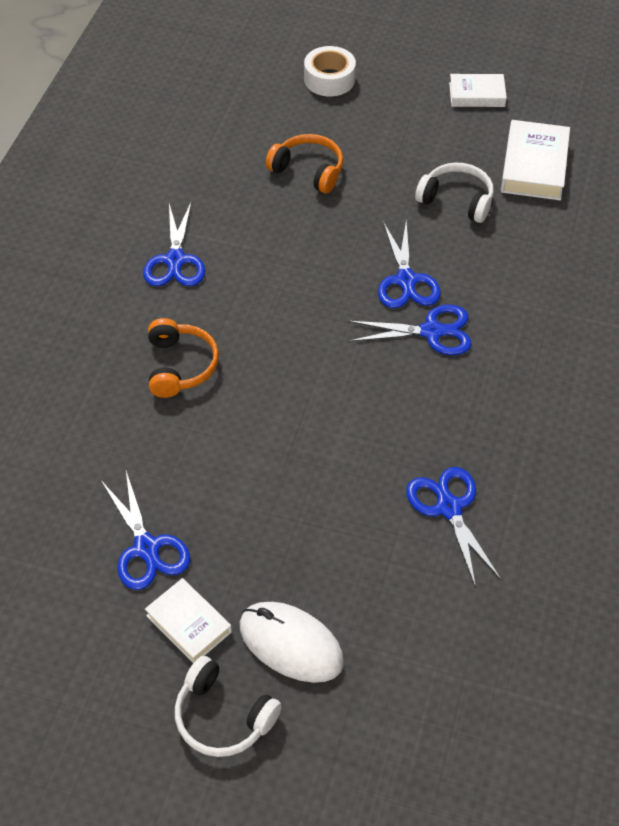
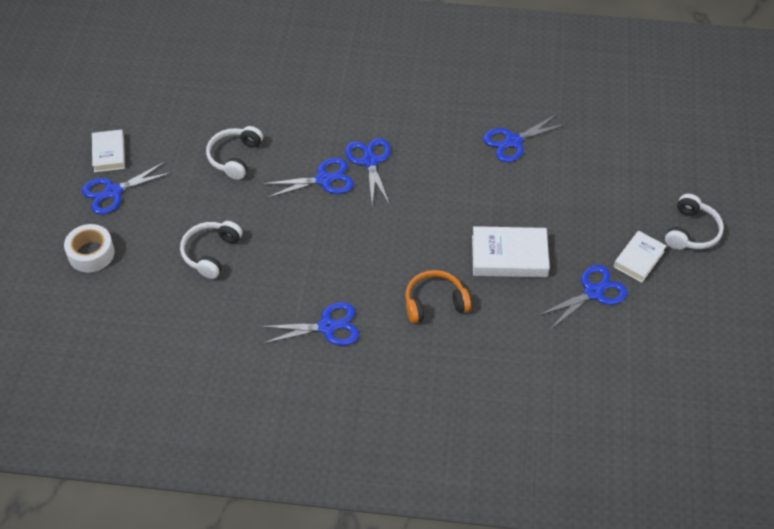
camera: 100 degrees left, 0 degrees up
(291, 644) = (633, 206): white mouse -> none
(308, 170) = (211, 253): orange headphones -> white headphones
(416, 97) = (113, 192): none -> blue scissors
(534, 166) = (192, 115): white book -> white book (509, 256)

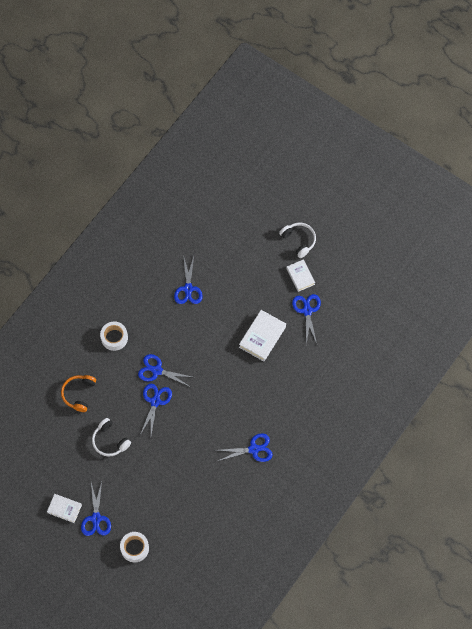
camera: 60 degrees left, 15 degrees up
(211, 253) = (171, 485): white headphones -> none
(327, 327) = (254, 449): blue scissors -> blue scissors turned 60 degrees clockwise
(384, 98) = (114, 338): none -> white tape
(434, 302) = (269, 389): orange headphones -> orange headphones (79, 394)

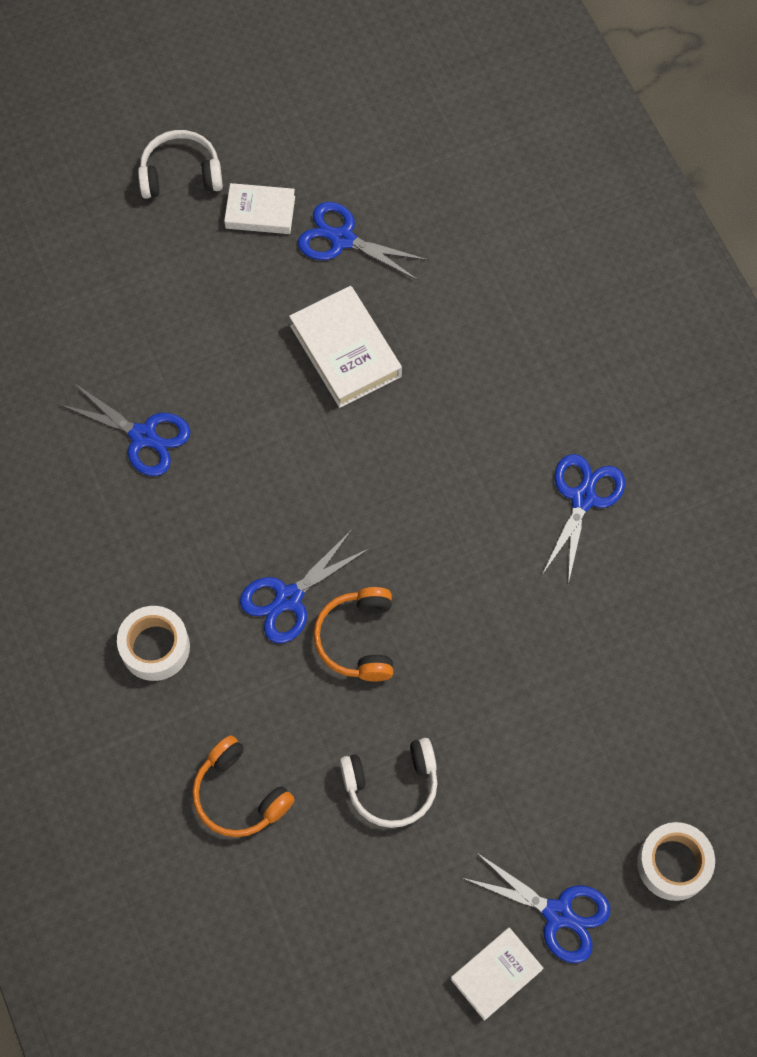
camera: 60 degrees left, 0 degrees up
(155, 401) = (358, 639): blue scissors -> orange headphones

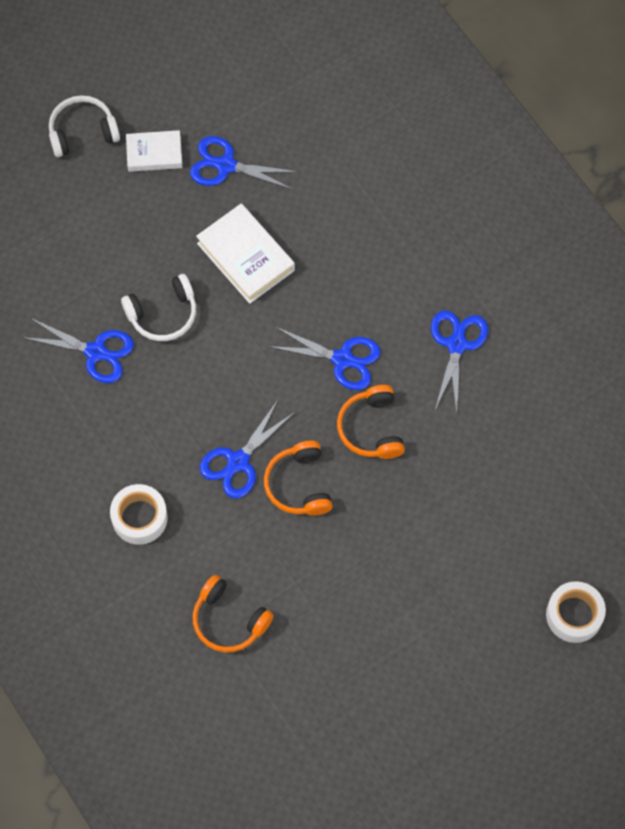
camera: 10 degrees left, 0 degrees up
(392, 785) = (346, 593): white headphones -> white headphones (163, 314)
(459, 584) = (371, 428): none -> orange headphones
(496, 974) = (453, 721): white book -> none
(558, 914) = (492, 667): blue scissors -> blue scissors (342, 359)

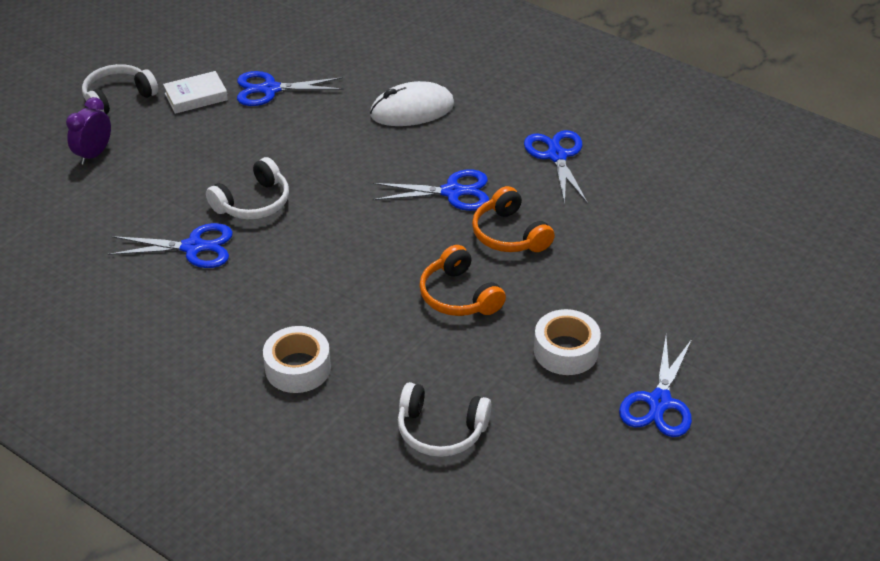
camera: 20 degrees left, 25 degrees down
(41, 204) = (94, 154): none -> purple clock
(229, 620) = (440, 430): orange headphones -> white headphones
(238, 462) = (385, 294): blue scissors -> blue scissors (659, 402)
(245, 257) = (319, 144): white book -> none
(348, 238) = (412, 110): none -> white mouse
(574, 615) = (801, 323): white tape -> white tape (566, 351)

